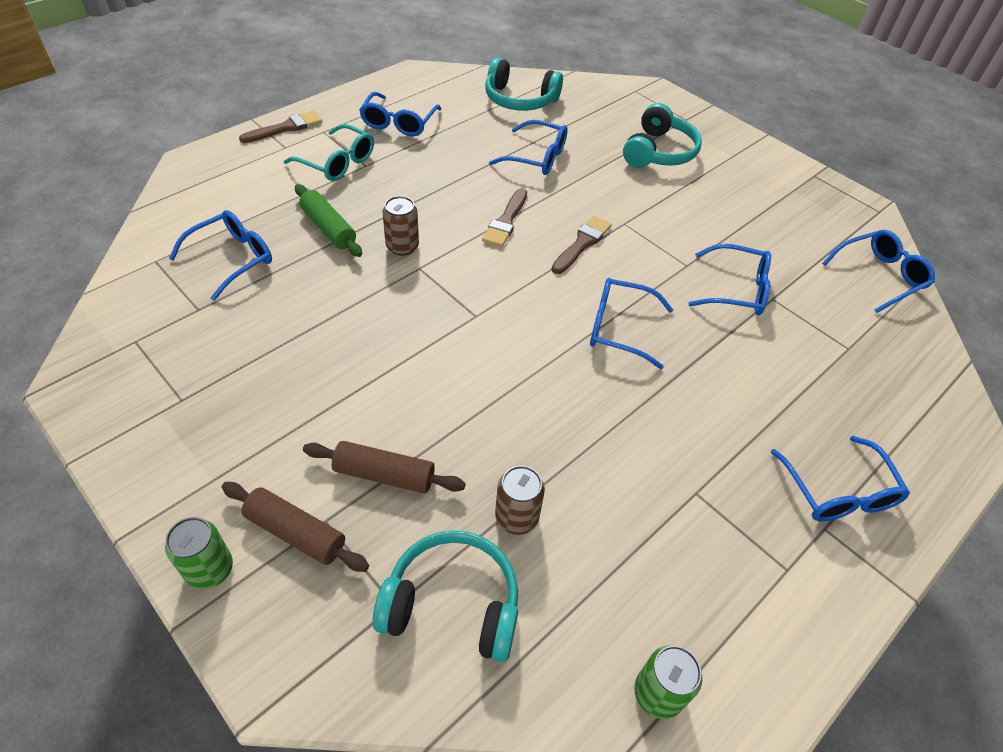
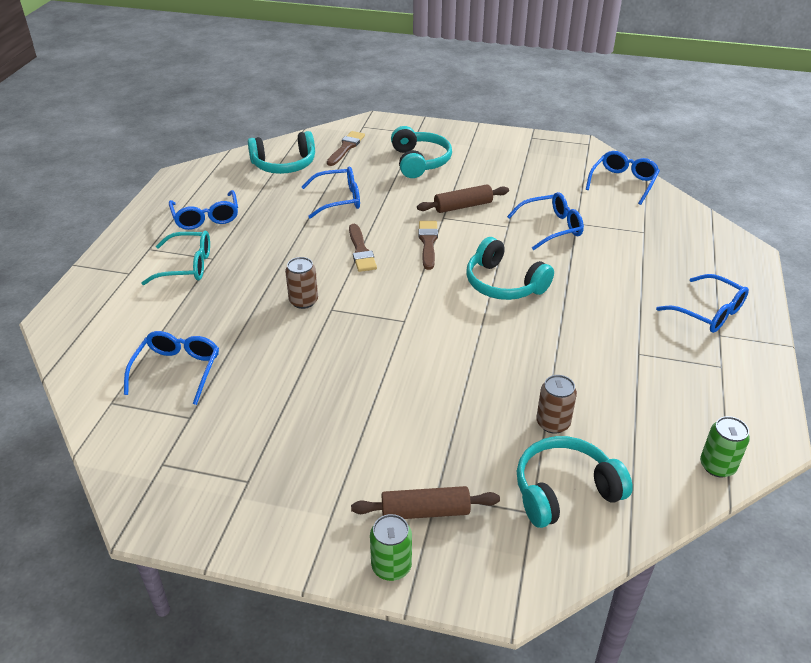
camera: 30 degrees left, 10 degrees down
(285, 128) = (113, 259): brown brush -> brown brush (346, 148)
(328, 228) = (232, 314): green rolling pin -> none
(384, 475) = (446, 446): brown rolling pin -> brown rolling pin (463, 206)
(619, 328) = (504, 284): blue glasses -> turquoise headphones

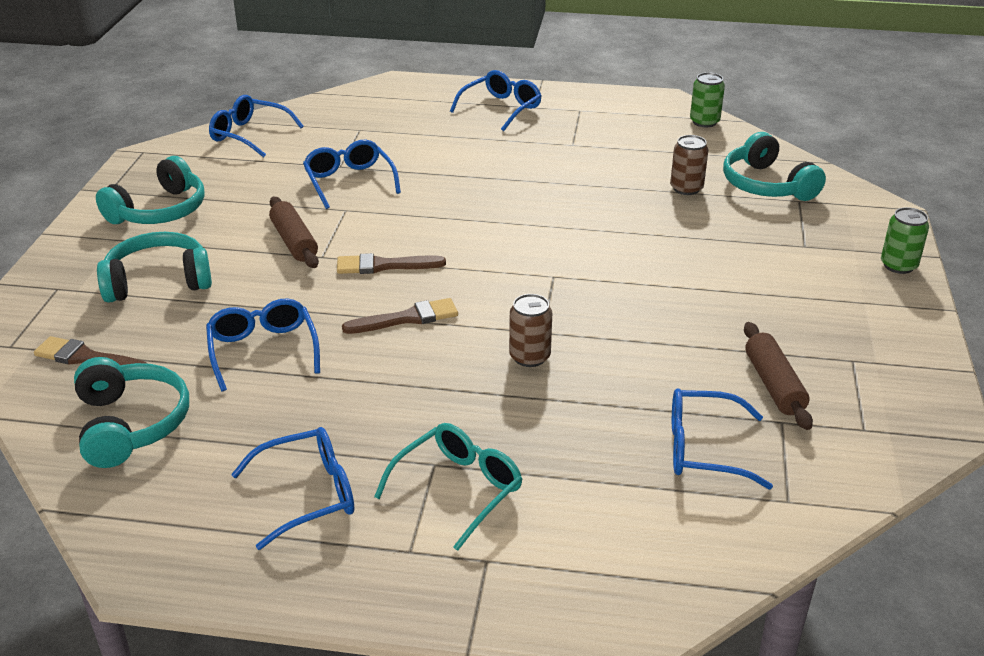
camera: 95 degrees left, 5 degrees down
(187, 266) = (458, 489): turquoise glasses -> turquoise glasses turned 45 degrees clockwise
(425, 511) = (828, 251): brown rolling pin -> brown rolling pin (773, 385)
(504, 284) = (469, 212): turquoise headphones -> turquoise headphones (159, 211)

